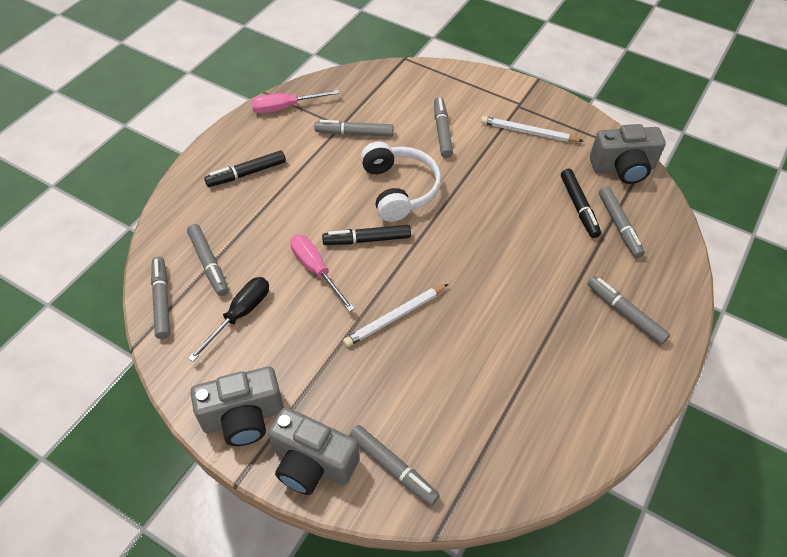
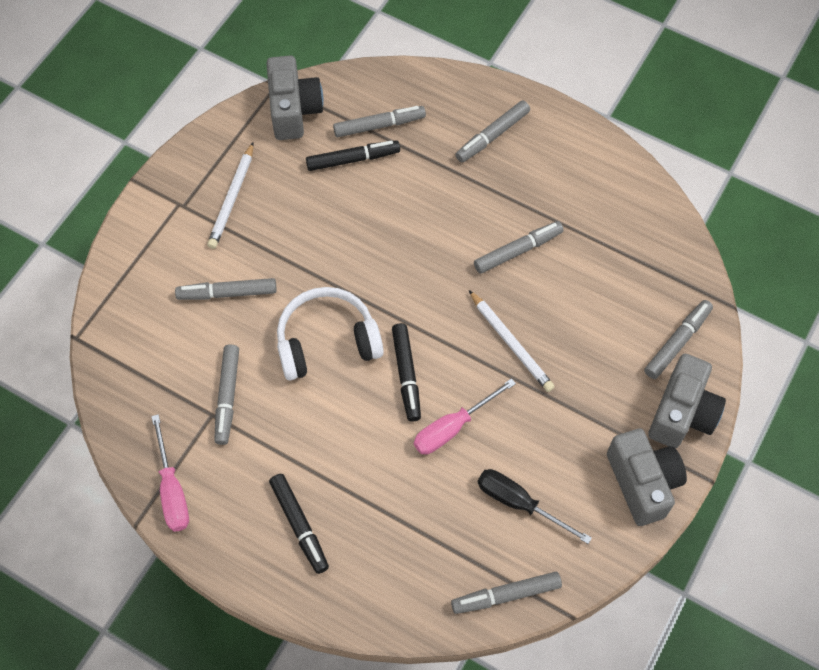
camera: 90 degrees left, 10 degrees up
(209, 263) = (448, 549): grey marker -> grey marker (518, 250)

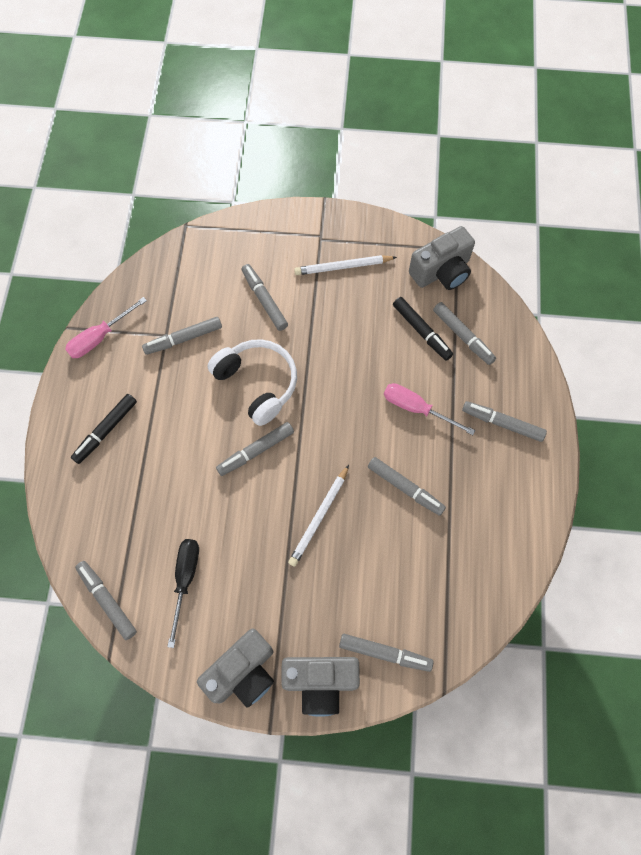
camera: 65 degrees right, 5 degrees up
(406, 375) = (256, 451): black marker -> grey marker
(453, 427) = (227, 503): pink screwdriver -> pink screwdriver (416, 408)

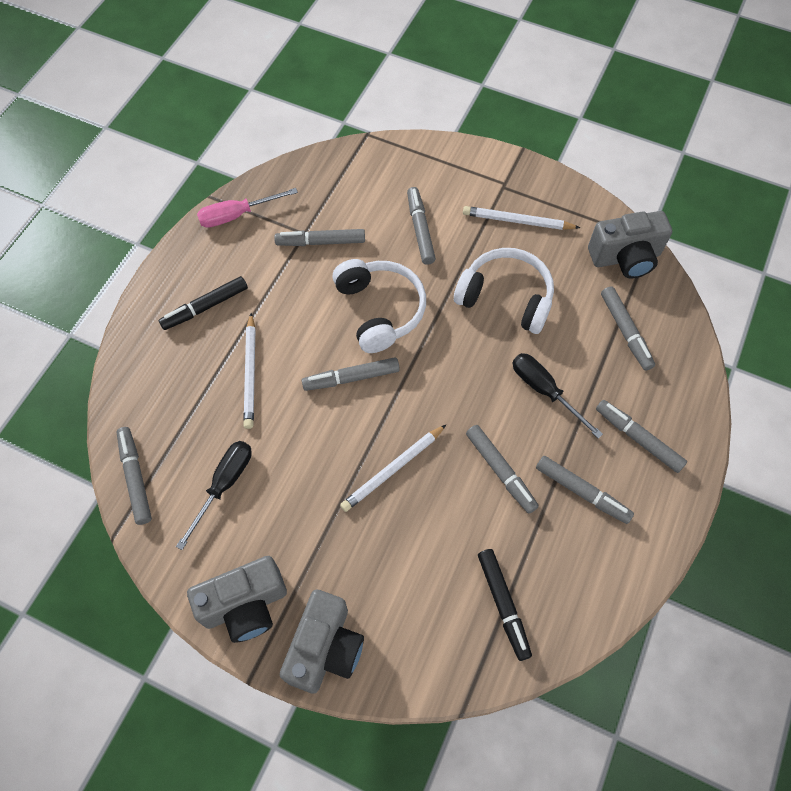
camera: 20 degrees right, 5 degrees down
(169, 476) = (250, 373): none -> white pencil
(320, 682) = (325, 648): grey camera -> grey camera turned 90 degrees counterclockwise
(357, 338) = (506, 298): none -> white headphones
(385, 653) = (410, 643): grey marker -> grey marker (582, 492)
(416, 408) = (544, 391): pink screwdriver -> black screwdriver
(421, 331) = (580, 312): black marker -> black marker (503, 605)

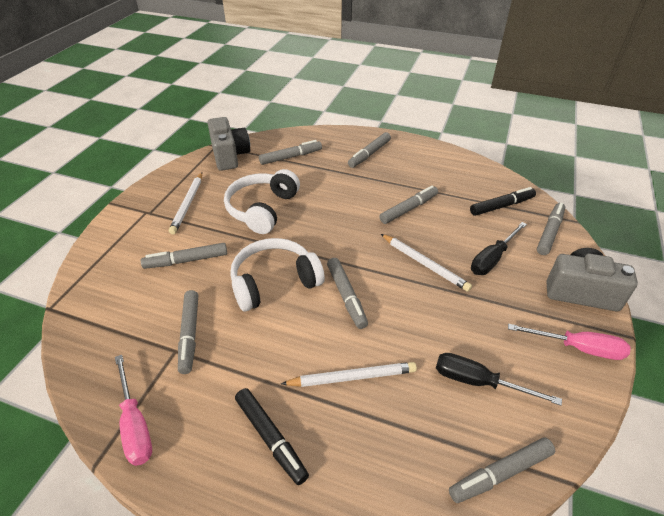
camera: 95 degrees left, 20 degrees down
(245, 605) = (578, 348): grey camera -> pink screwdriver
(544, 391) = (341, 190): black screwdriver -> black screwdriver (492, 258)
(582, 492) = (412, 175): grey marker -> grey marker (549, 232)

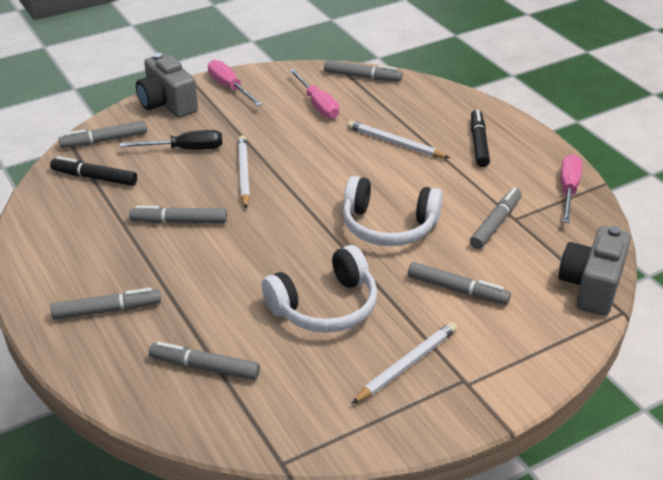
camera: 140 degrees left, 5 degrees down
(229, 156) = (282, 424): grey camera -> grey camera (591, 286)
(346, 296) = (339, 185): grey marker -> none
(478, 382) = (317, 105): black screwdriver -> pink screwdriver

